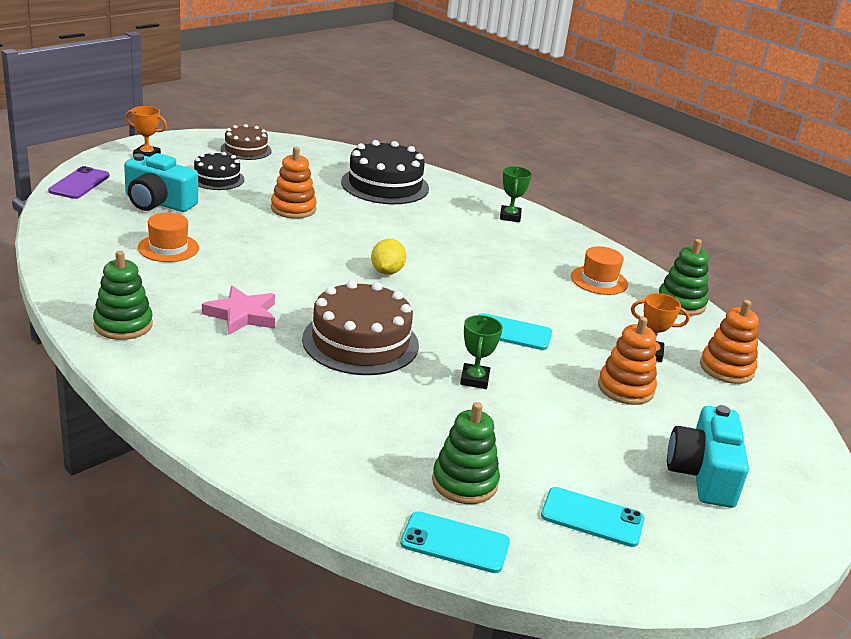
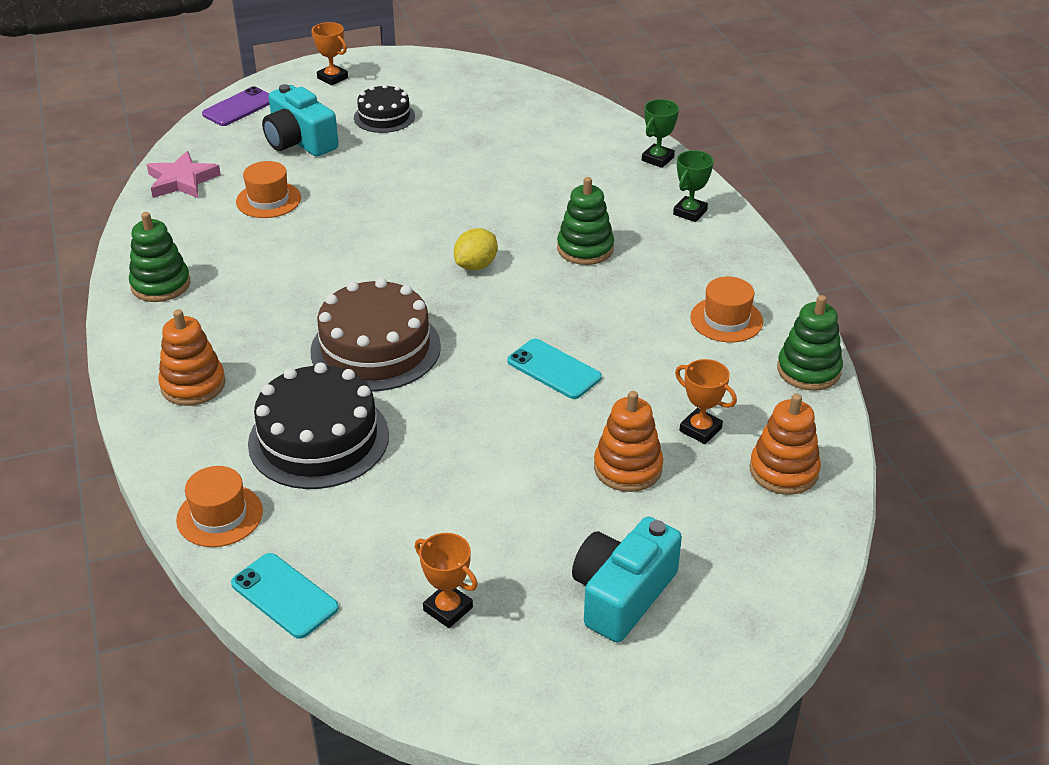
camera: 30 degrees right, 10 degrees up
(242, 315) = (280, 293): pink star -> pink star (182, 181)
(246, 150) = (446, 80): brown cake -> none
(293, 209) = (437, 167): orange stacking toy -> orange stacking toy (193, 385)
(341, 494) = (220, 515): none -> orange hat
(385, 185) = (570, 148): black cake -> black cake (319, 439)
(464, 482) = (349, 534): green stacking toy -> green stacking toy (585, 249)
(474, 379) = (460, 419): green trophy -> green trophy (657, 159)
(592, 517) = (448, 609): turquoise phone -> orange trophy

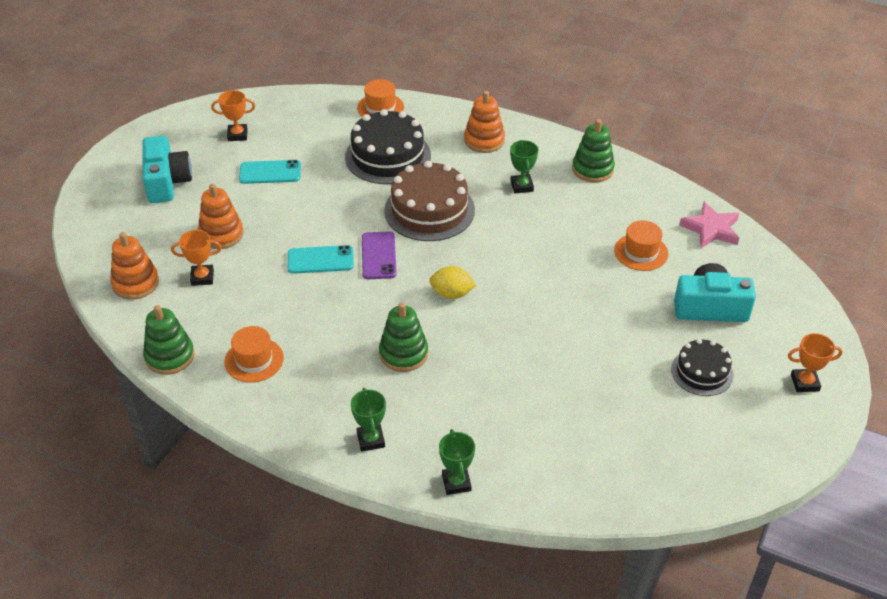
camera: 135 degrees right, 5 degrees up
(239, 107) = (800, 306): purple phone -> purple phone (378, 256)
(251, 313) = (521, 186): none -> green trophy
(284, 596) = (310, 102): turquoise phone -> turquoise phone (270, 172)
(476, 265) = (452, 294): yellow lemon -> yellow lemon turned 75 degrees counterclockwise

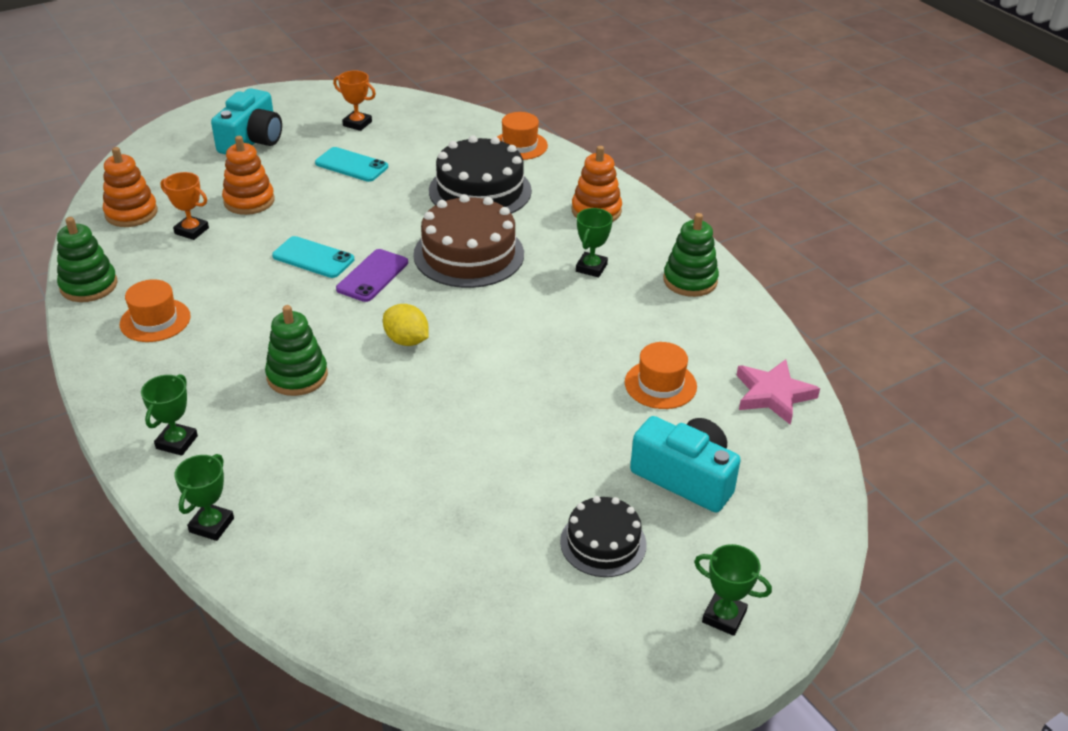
camera: 30 degrees right, 5 degrees down
(804, 383) = (724, 617): orange trophy -> green trophy

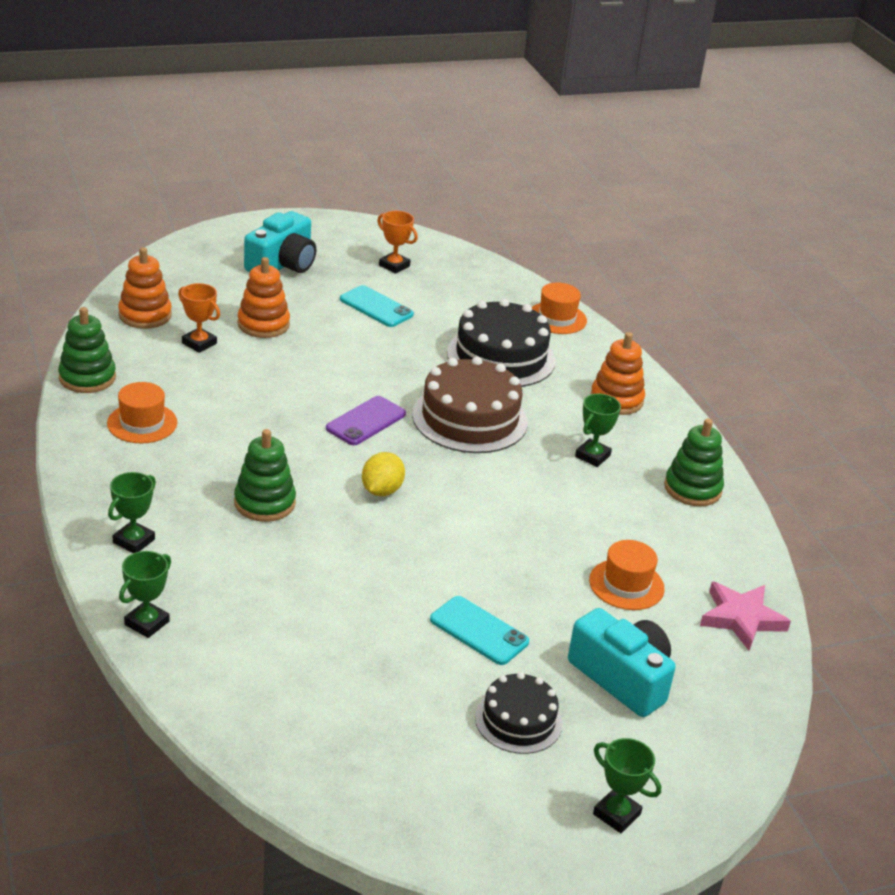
camera: 10 degrees right, 5 degrees down
(313, 258) = (311, 392): turquoise phone -> turquoise phone (479, 631)
(406, 340) = (381, 490): yellow lemon -> yellow lemon turned 60 degrees clockwise

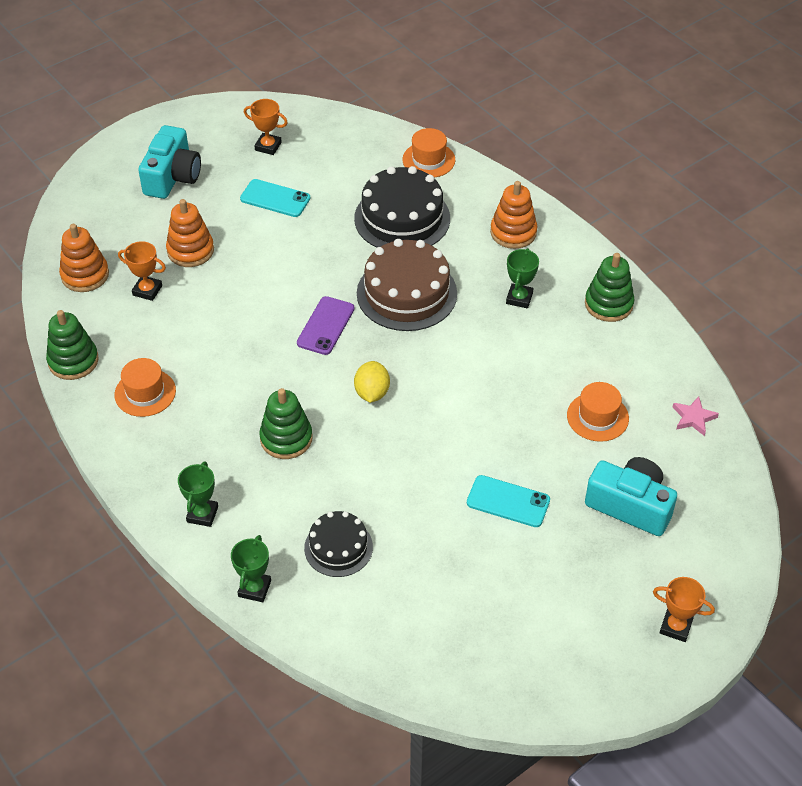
camera: 15 degrees left, 15 degrees up
(518, 720) = (572, 572): black cake -> black cake (338, 547)
(616, 814) = (675, 627): green trophy -> orange trophy
(741, 618) = (693, 418): pink star -> pink star, size x0.64

